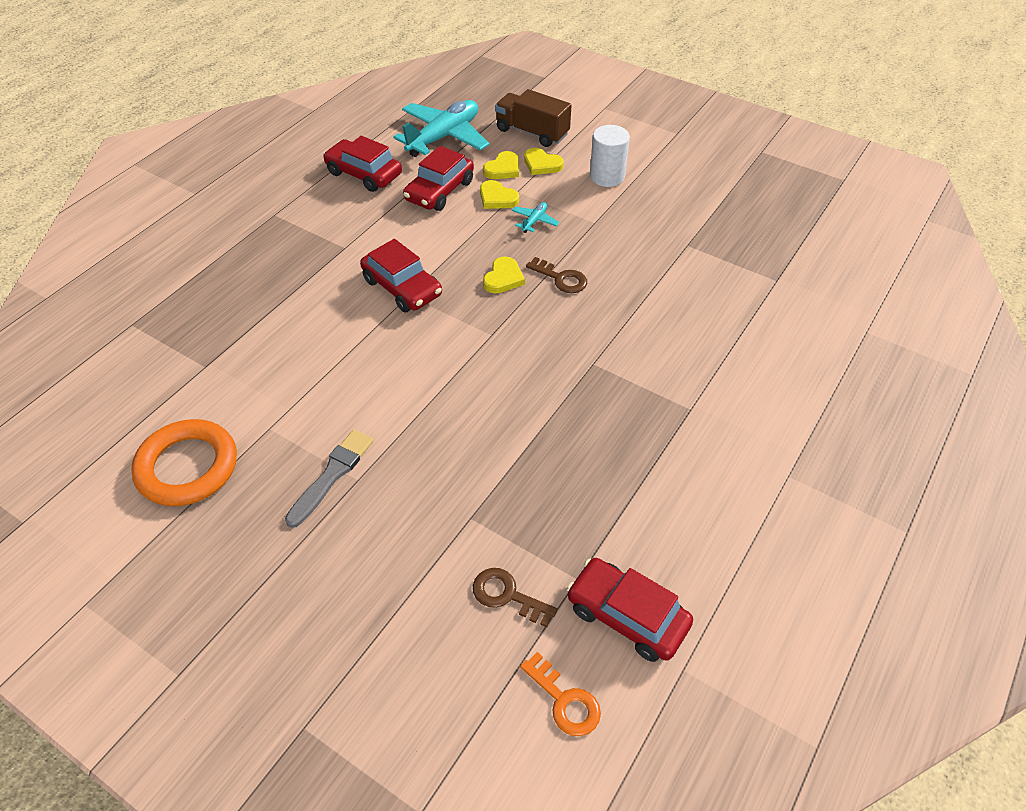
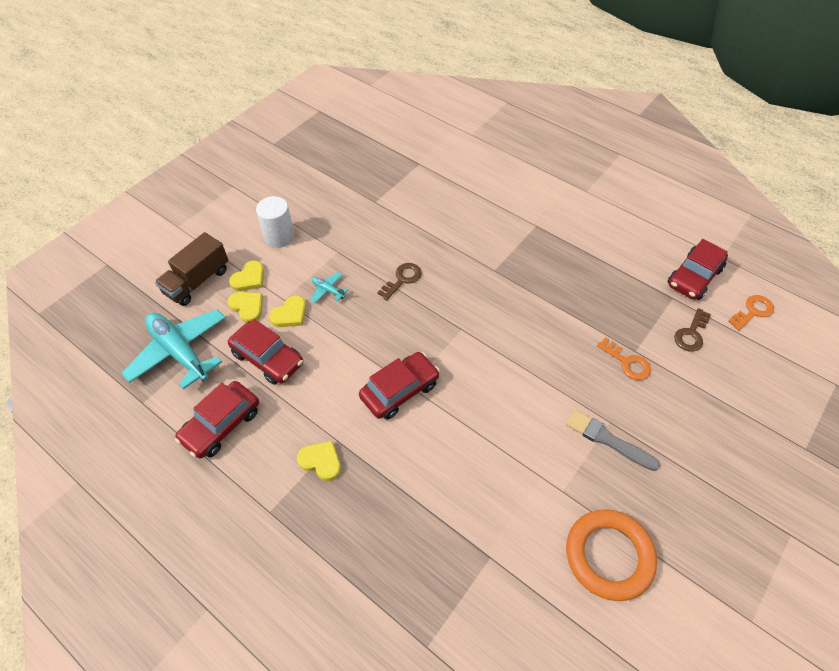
camera: 85 degrees left, 5 degrees up
(450, 506) = (627, 362): none -> orange key
(503, 278) = (397, 316): yellow heart -> yellow heart (321, 461)

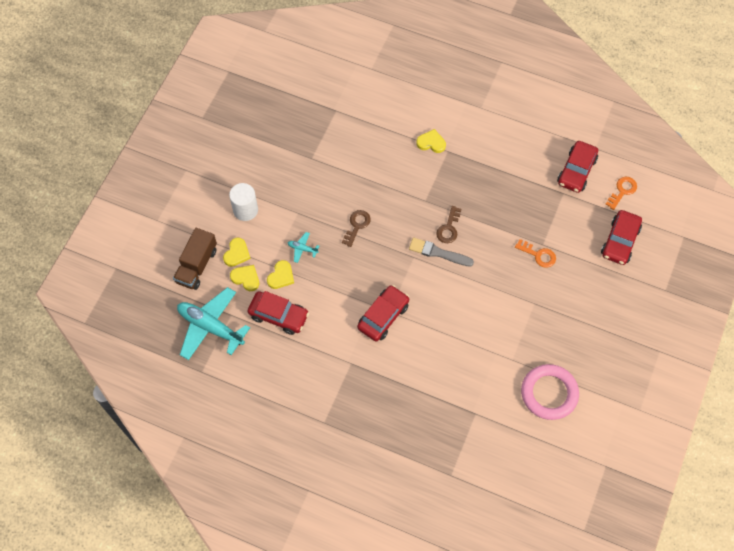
camera: 15 degrees left, 10 degrees up
(221, 425) = (266, 373): red car -> red car (620, 241)
(321, 461) = (346, 380): yellow heart -> yellow heart (431, 143)
(608, 440) = (535, 316): grey brush -> grey brush (438, 253)
(609, 556) = (549, 393): orange ring -> pink ring
(691, 334) = (580, 221): brown key -> brown key (449, 228)

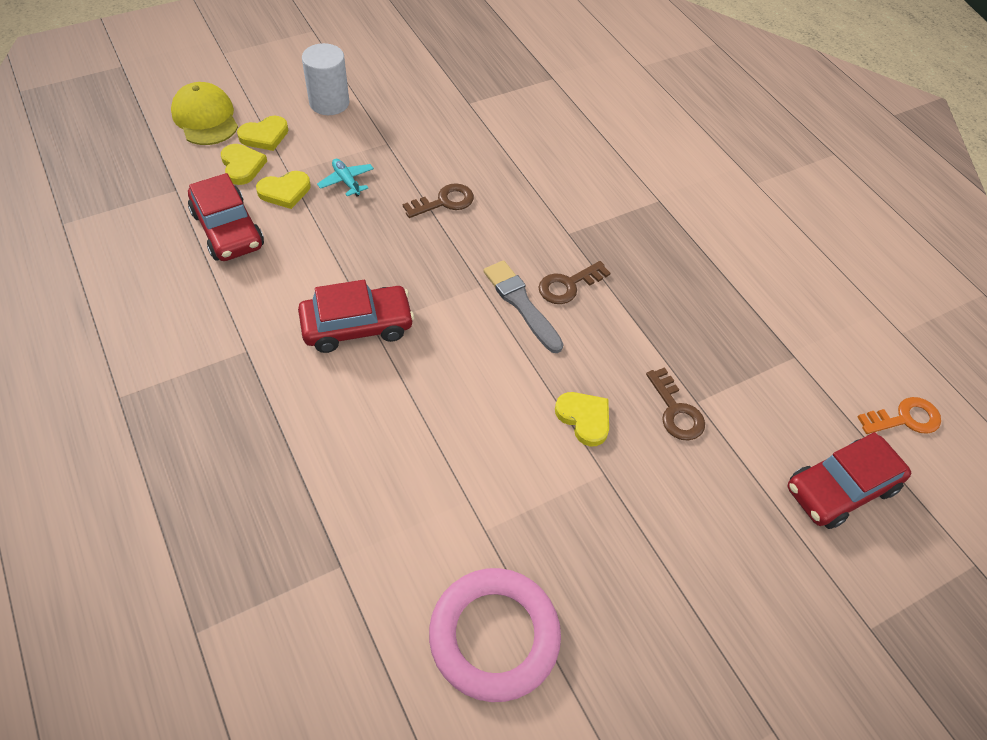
camera: 35 degrees right, 10 degrees down
(197, 266) = (205, 118): brown truck -> yellow cap
(210, 327) = (136, 186): turquoise plane -> none
(431, 143) = (644, 178): yellow heart -> yellow heart (584, 418)
(538, 255) = (676, 411): orange key -> brown key
(576, 171) = (843, 342): red car -> none

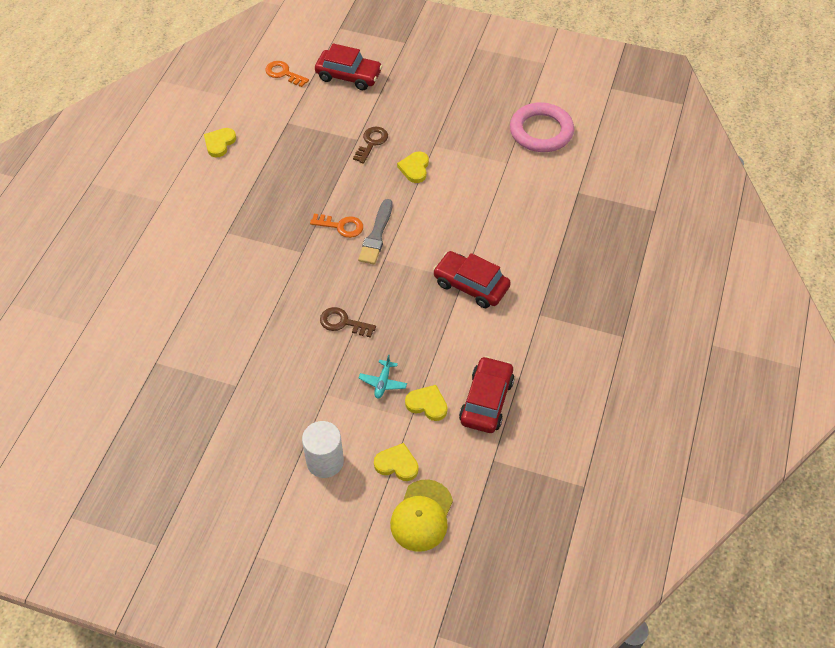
camera: 130 degrees left, 0 degrees up
(242, 166) = (435, 447): yellow heart -> yellow heart (219, 143)
(568, 285) = (341, 226): brown key -> orange key

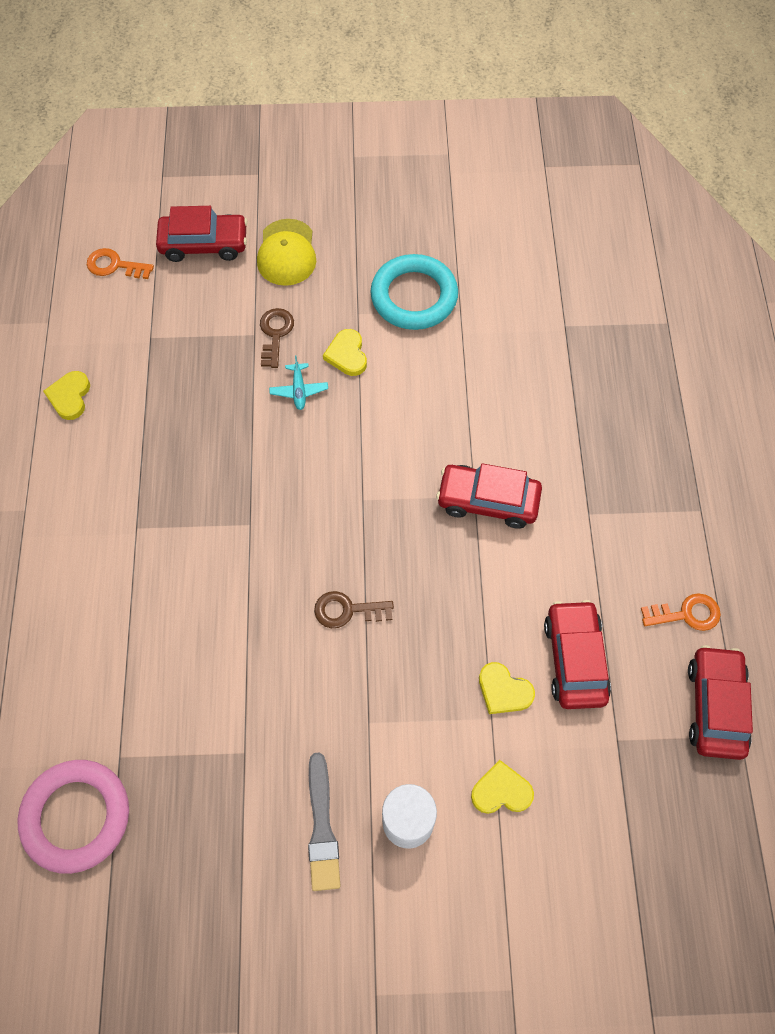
camera: 20 degrees left, 10 degrees up
(341, 226) = (286, 469): orange key -> orange key (686, 614)
(376, 235) = (337, 467): grey brush -> grey brush (322, 826)
(383, 382) = (435, 679): turquoise plane -> turquoise plane (299, 390)
(422, 516) = (563, 853): yellow cap -> yellow cap (286, 253)
(427, 404) = (503, 690): yellow heart -> yellow heart turned 150 degrees counterclockwise
(478, 145) = (414, 296): none -> turquoise ring
(541, 131) = (484, 253): pink ring -> pink ring (76, 816)
(574, 462) = (715, 706): none -> red car

